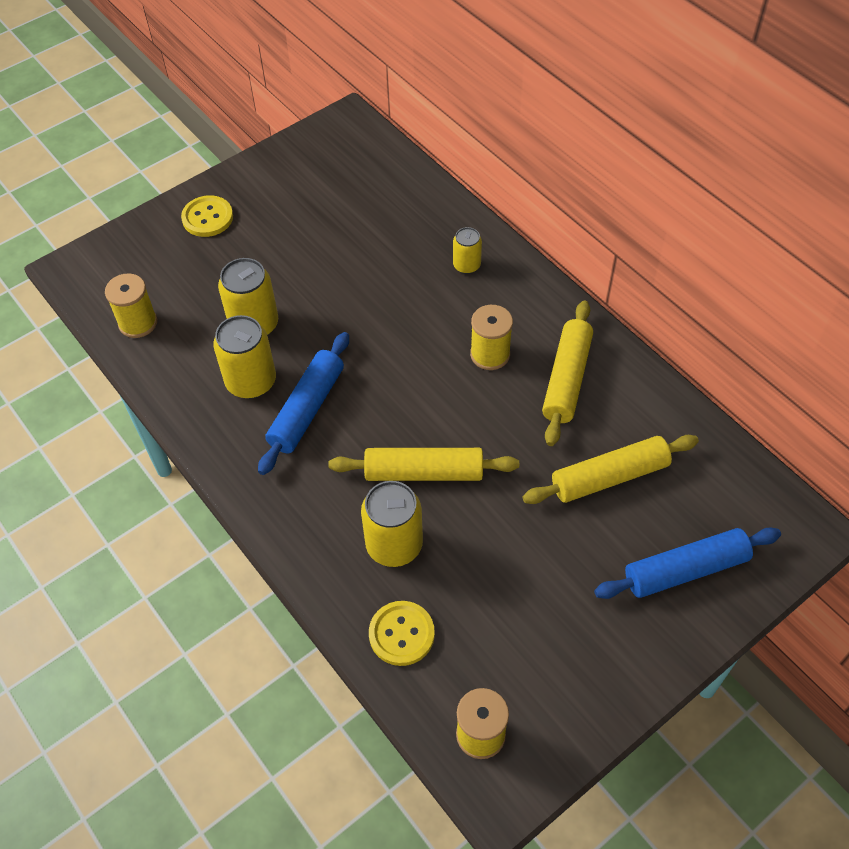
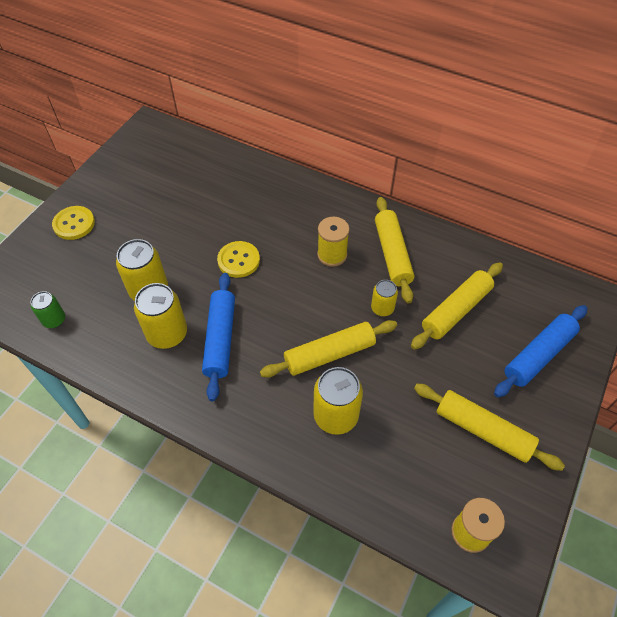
camera: 25 degrees left, 0 degrees up
(138, 323) = (54, 320): yellow spool -> green can
(401, 634) = (375, 481): yellow button -> yellow button (238, 260)
(466, 265) = (284, 199): yellow can -> yellow can (382, 308)
(561, 630) = (483, 430): none -> yellow rolling pin

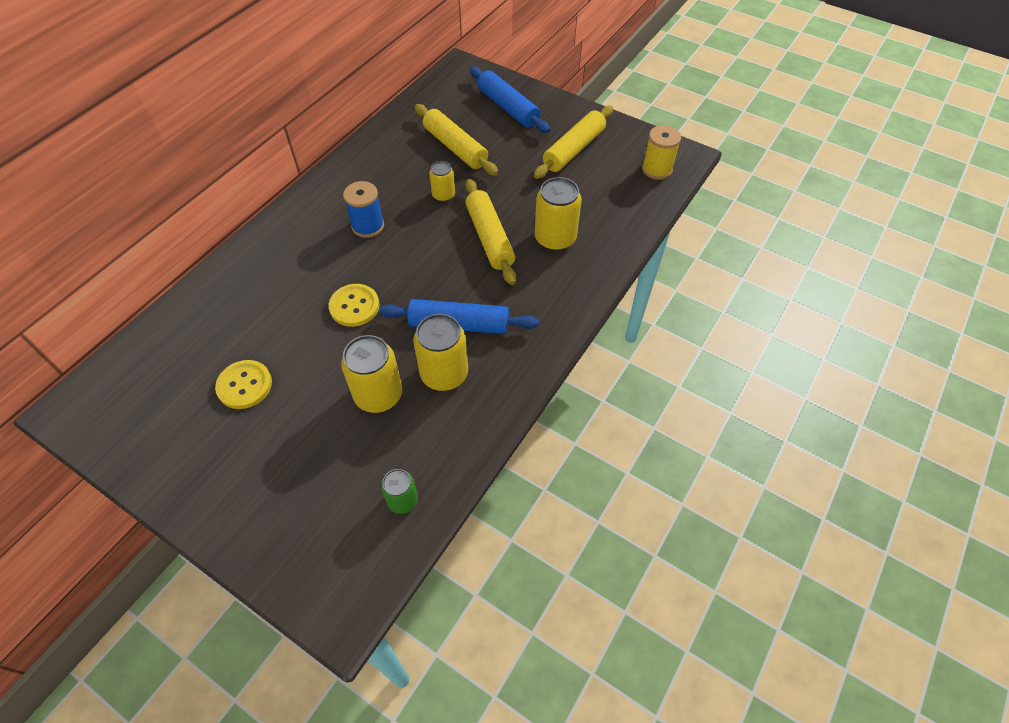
camera: 85 degrees left, 0 degrees up
(74, 224) = (238, 494): yellow button -> yellow button (244, 385)
(332, 255) = (368, 226): yellow spool -> blue spool
(392, 254) = (379, 180): yellow rolling pin -> none

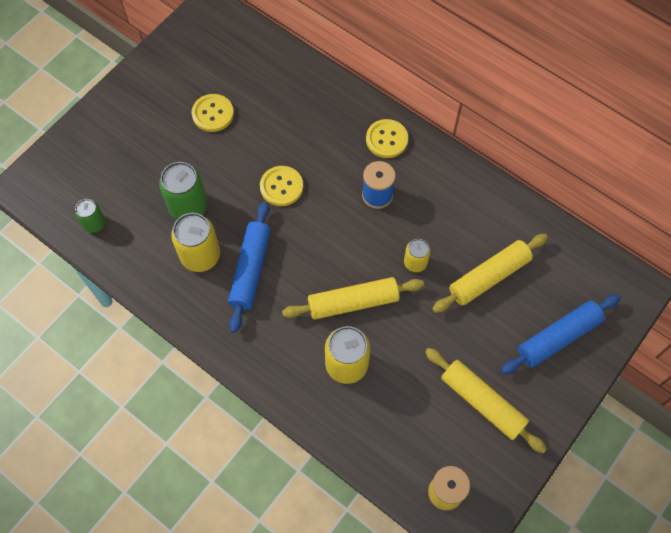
camera: 95 degrees right, 10 degrees up
(300, 222) = (386, 139): none -> yellow button
(378, 395) = (188, 206): yellow can -> green can

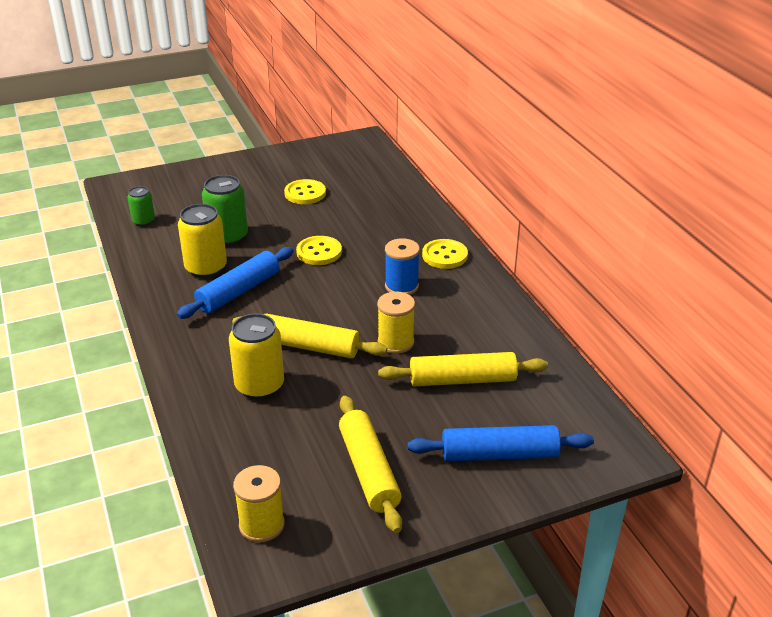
camera: 30 degrees right, 30 degrees down
(415, 262) = (395, 342): yellow can -> yellow spool

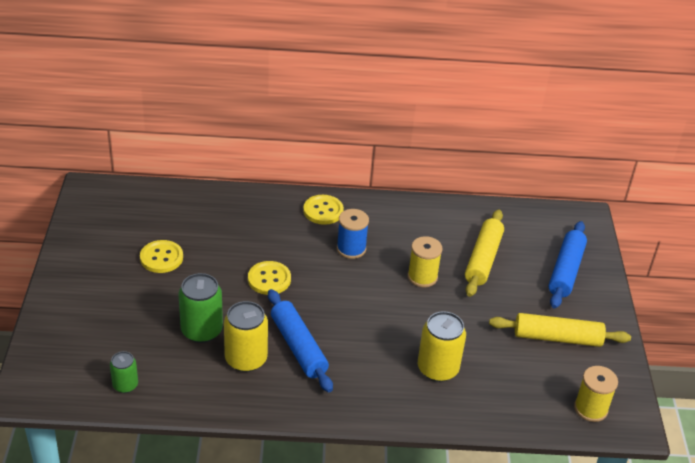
camera: 70 degrees left, 5 degrees up
(308, 346) = (402, 326): yellow rolling pin -> none

